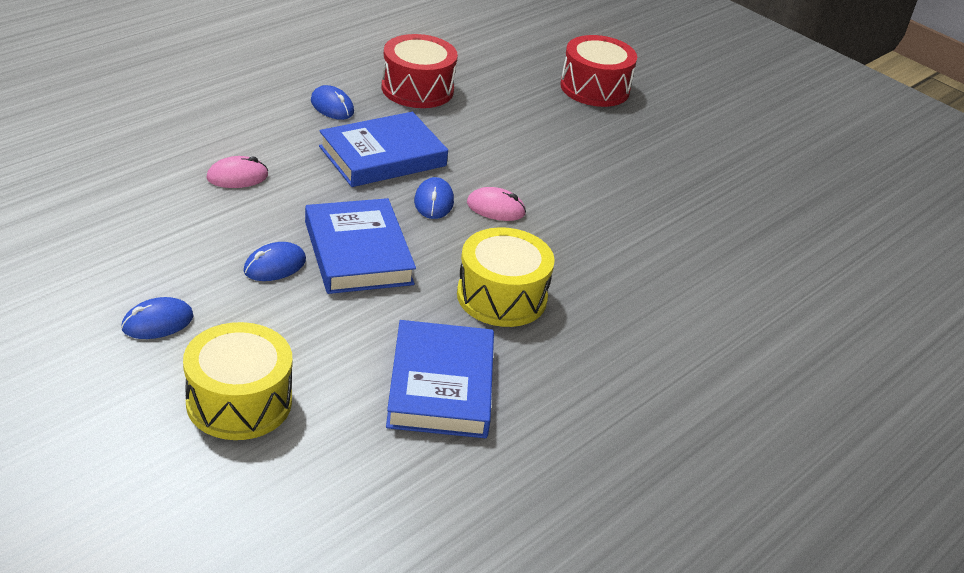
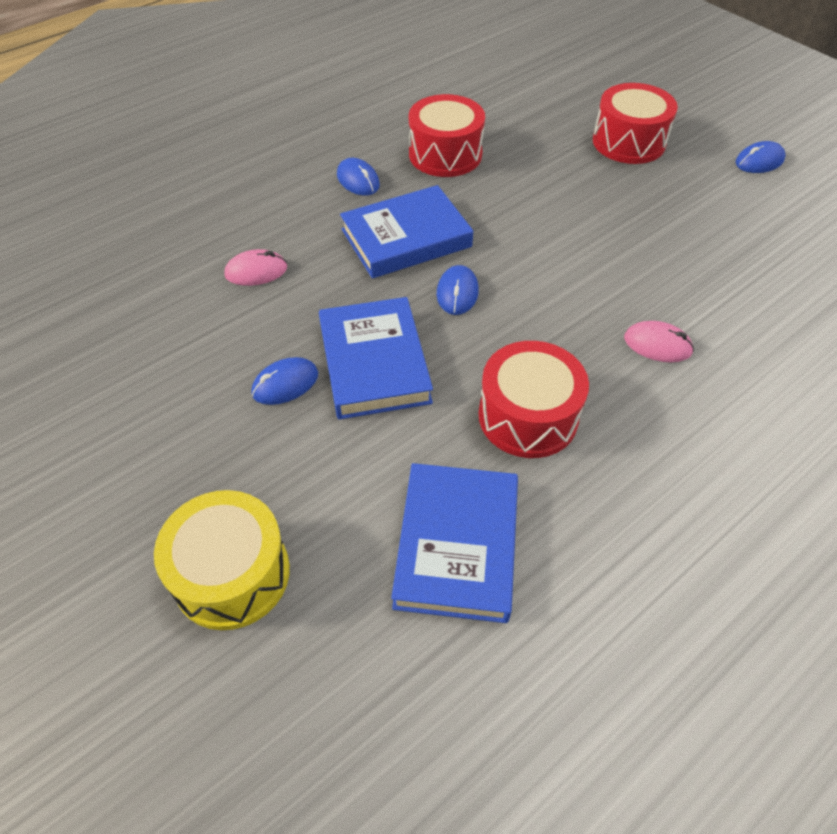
camera: 10 degrees right, 15 degrees up
(157, 322) = (156, 464): blue mouse -> blue mouse (759, 161)
(496, 208) = (523, 298): pink mouse -> pink mouse (657, 345)
(501, 297) = (528, 416): yellow drum -> red drum

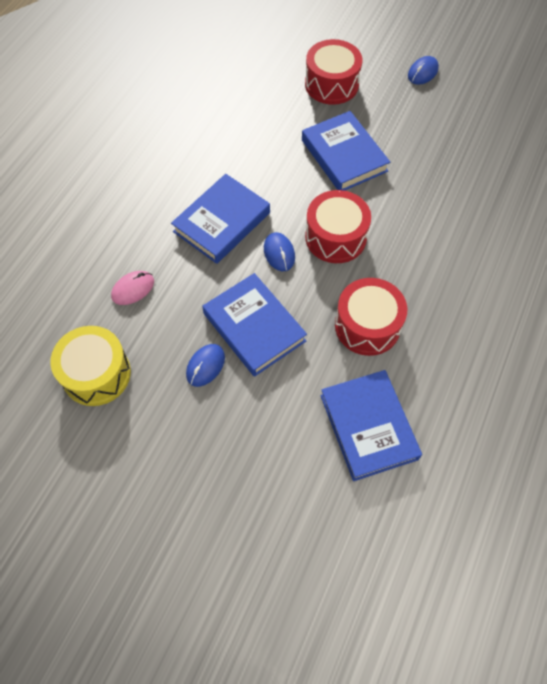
camera: 25 degrees left, 10 degrees up
(232, 574) = (249, 503): yellow drum -> yellow drum (96, 374)
(358, 180) = (160, 185): blue mouse -> none
(445, 154) = (210, 139): red drum -> red drum (335, 237)
(603, 217) = (344, 155): none -> blue book
(657, 345) = (420, 243): pink mouse -> none

